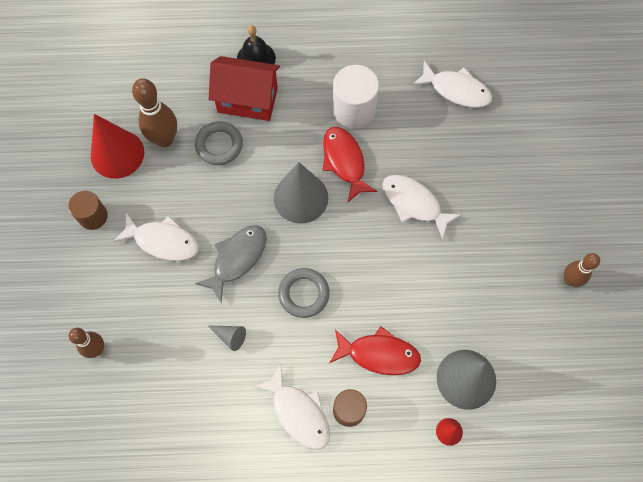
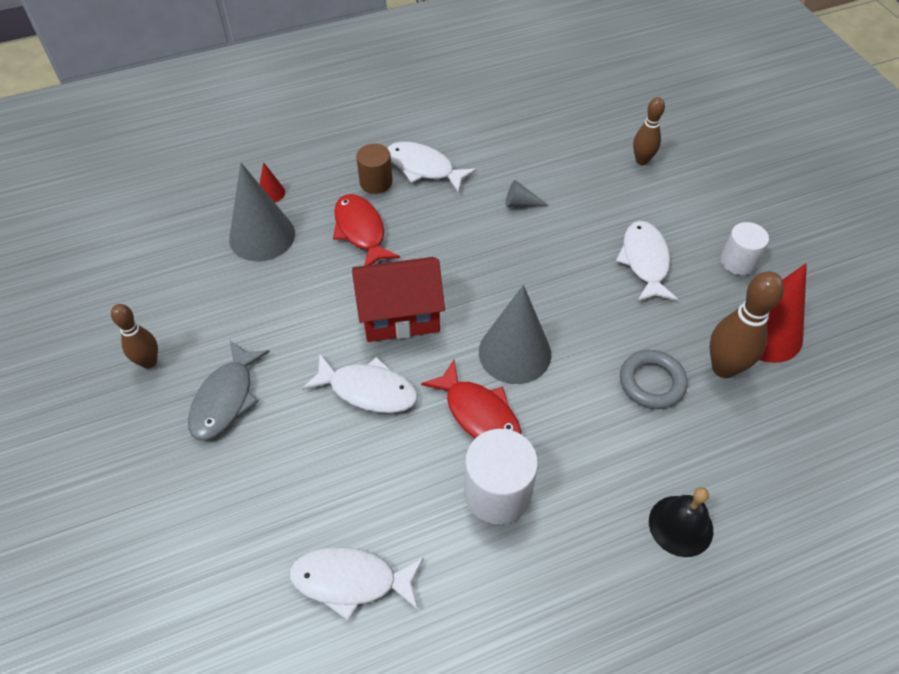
camera: 160 degrees right, 15 degrees down
(93, 216) = (738, 262): brown cylinder -> white cylinder
(163, 241) = (645, 261): white fish -> white fish turned 90 degrees clockwise
(237, 259) = (553, 269): grey fish -> grey fish (226, 399)
(247, 100) = (653, 455): red house -> red house (400, 316)
(304, 294) = (463, 258): grey ring -> none
(379, 354) = (361, 231): red fish -> red fish turned 75 degrees clockwise

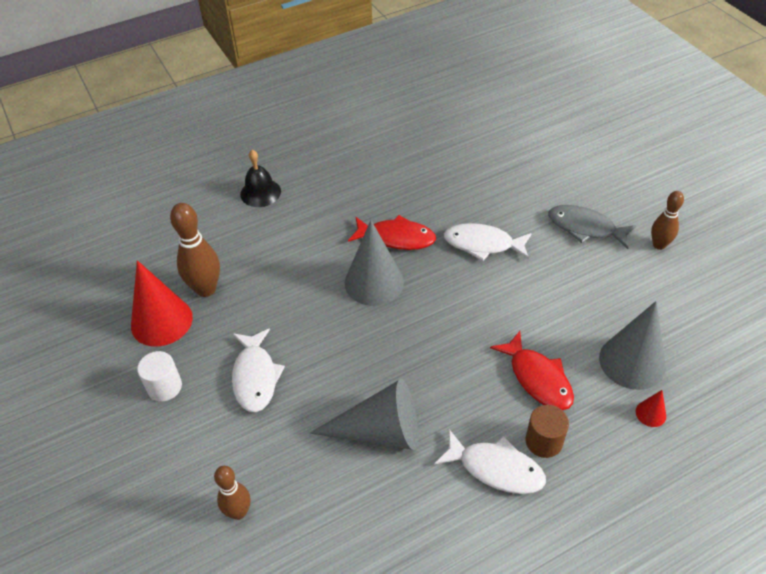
camera: 175 degrees right, 5 degrees down
(226, 399) = (585, 228): grey fish -> grey fish turned 75 degrees counterclockwise
(351, 580) = (459, 149): white fish -> none
(400, 316) = (474, 300): red house -> none
(479, 414) = (396, 238): red fish -> red fish turned 150 degrees clockwise
(497, 493) = (378, 196): white cylinder -> none
(521, 203) = (380, 431): grey cone -> grey cone, size x2.28
(652, 382) = (265, 272): grey ring -> none

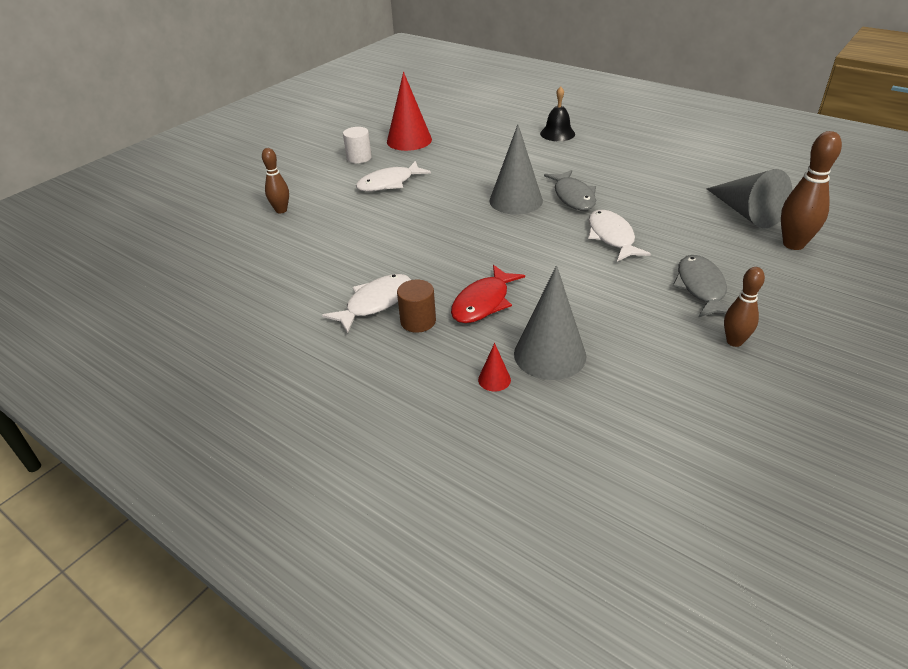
camera: 65 degrees right, 10 degrees down
(206, 289) = (448, 144): brown bowling pin -> brown bowling pin (793, 244)
(380, 431) = (376, 242): grey cone -> grey cone (746, 213)
(396, 238) = (573, 197): red fish -> grey fish
(496, 468) = (375, 303): white fish -> white fish turned 135 degrees counterclockwise

